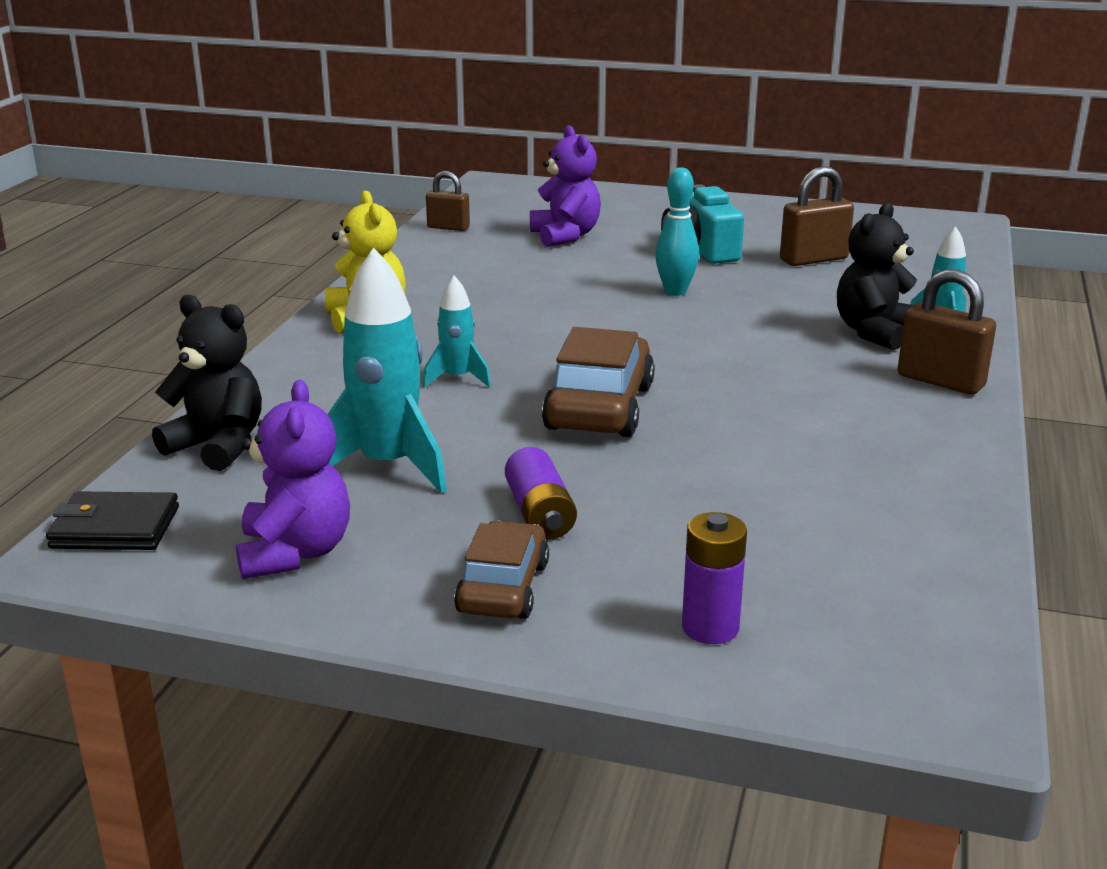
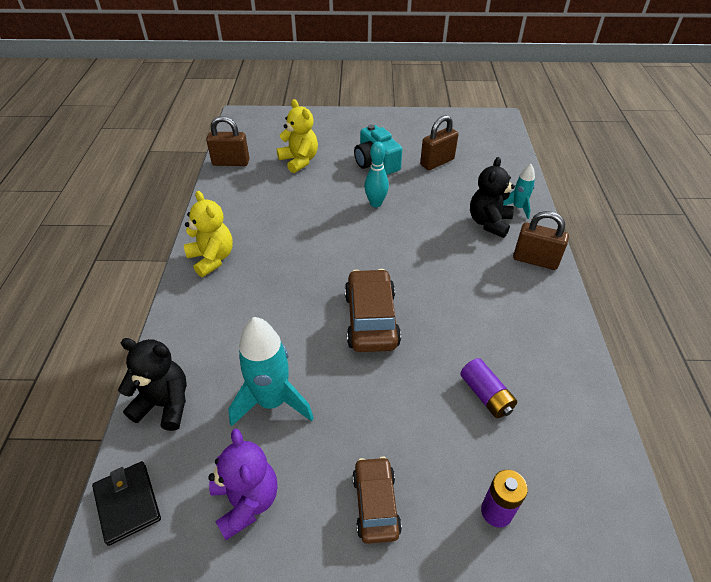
camera: 15 degrees left, 20 degrees up
(115, 528) = (127, 503): black wallet -> black wallet turned 75 degrees clockwise
(448, 227) = (231, 162): brown padlock -> brown padlock, size x1.53
(457, 378) = (284, 307): turquoise rocket -> none
(540, 514) = (372, 428): purple battery -> purple battery (486, 395)
(565, 236) = (299, 161): purple teddy bear -> yellow teddy bear

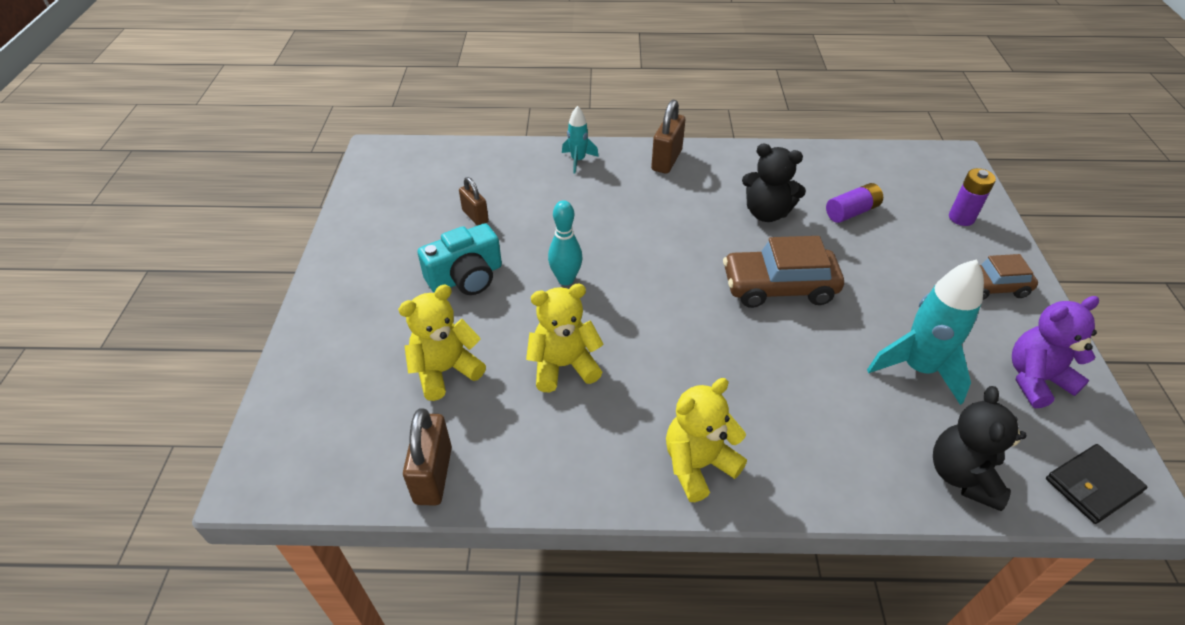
camera: 90 degrees left, 0 degrees up
(298, 204) = (563, 366): none -> yellow teddy bear
(437, 162) = (475, 216): brown padlock -> brown padlock, size x0.65
(489, 223) = (606, 184): black teddy bear -> black teddy bear (766, 213)

